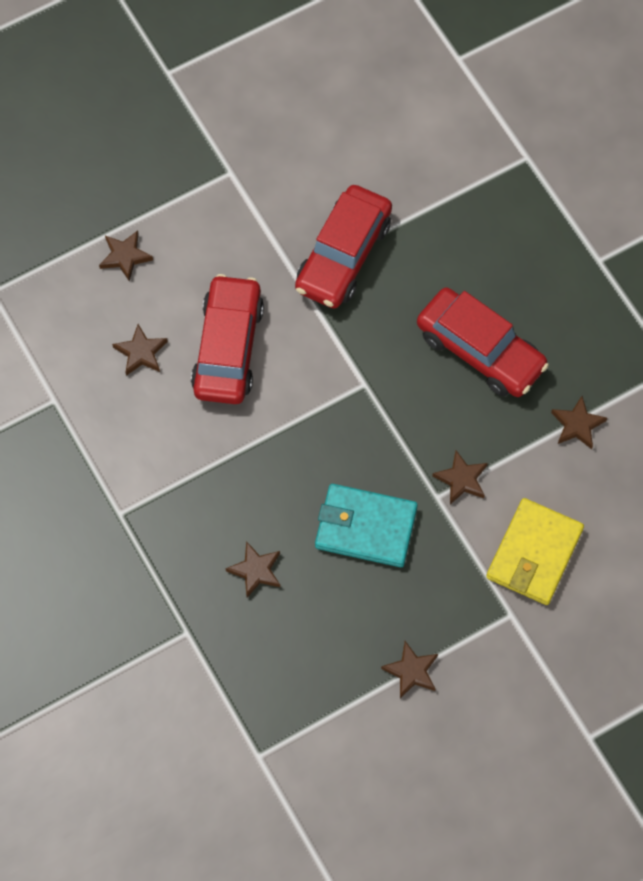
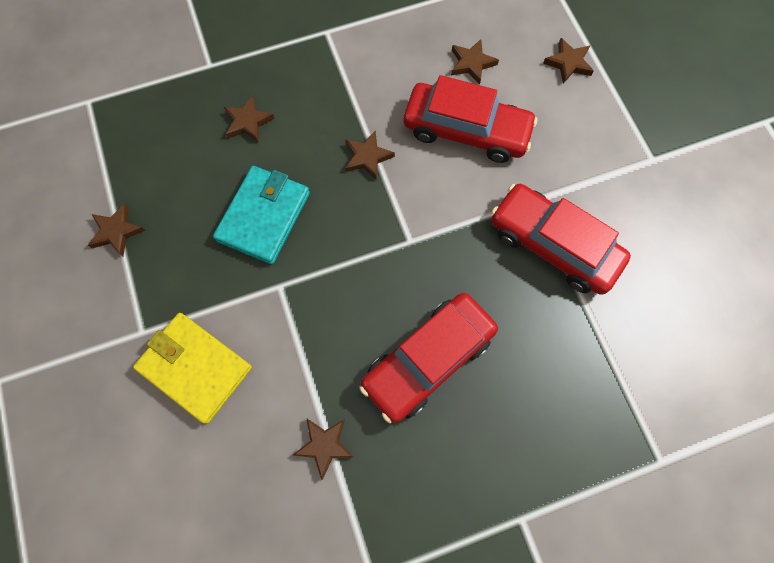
camera: 100 degrees right, 5 degrees up
(461, 479) = (291, 312): brown star -> brown star (367, 157)

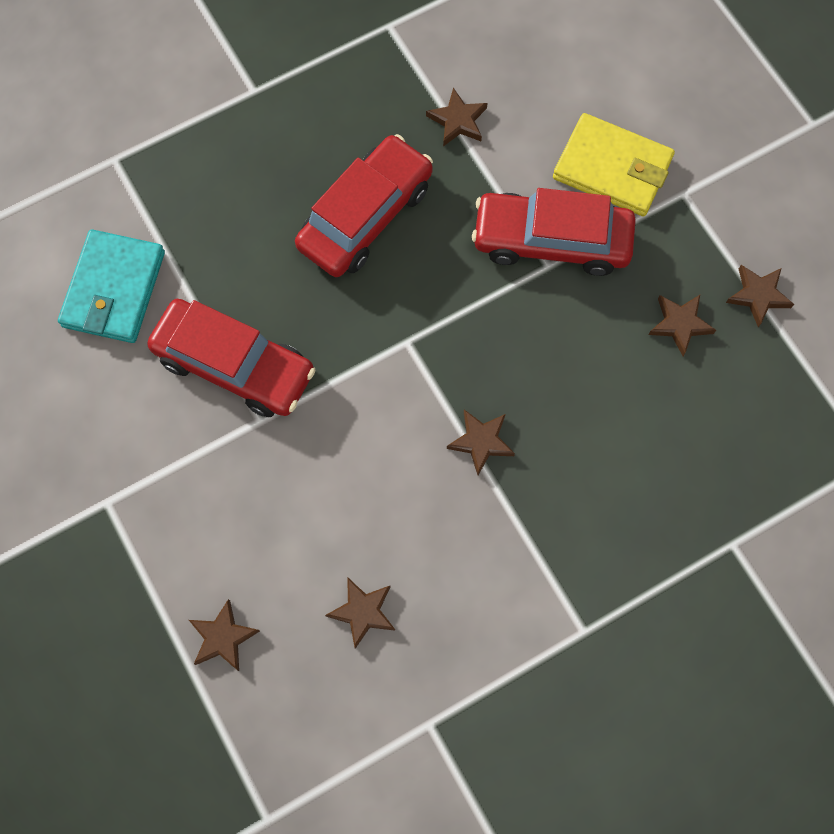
camera: 170 degrees right, 0 degrees up
(248, 122) = (650, 465): brown star -> brown star (680, 324)
(264, 217) = (590, 342): turquoise wallet -> turquoise wallet (114, 289)
(466, 131) = (358, 502): red car -> red car (551, 241)

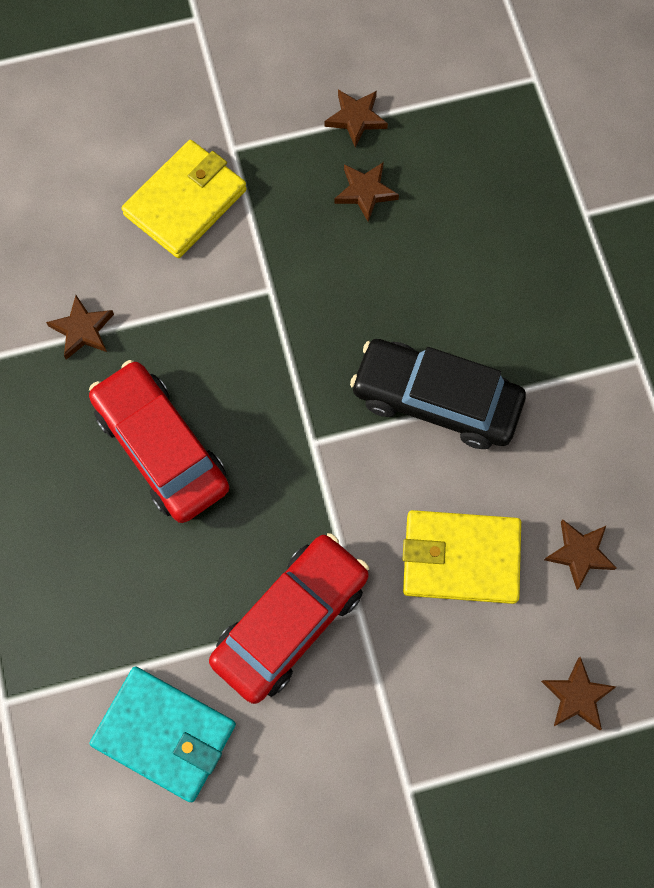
camera: 75 degrees left, 0 degrees up
(330, 500) = (461, 558): none -> yellow wallet
(481, 442) = (436, 400): brown star -> black car
(551, 241) = (245, 279): red car -> none

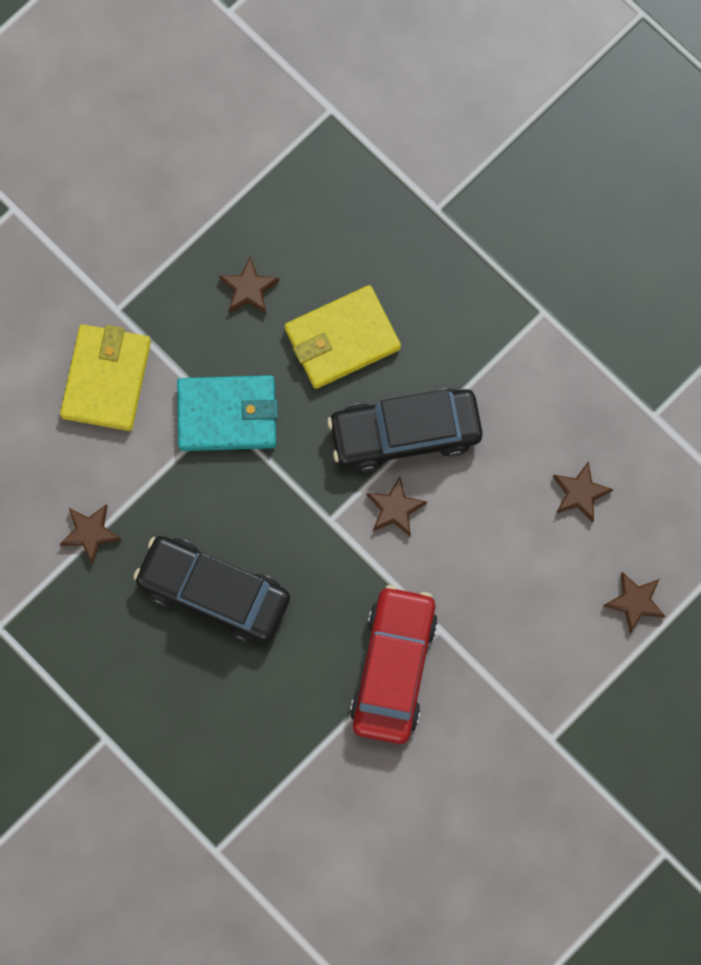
camera: 30 degrees left, 5 degrees up
(162, 448) = (214, 592): red car -> black car
(164, 734) = (350, 804): turquoise wallet -> turquoise wallet (227, 415)
(356, 118) = (203, 227): brown star -> brown star (395, 508)
(461, 558) = (493, 547): yellow wallet -> yellow wallet (342, 339)

